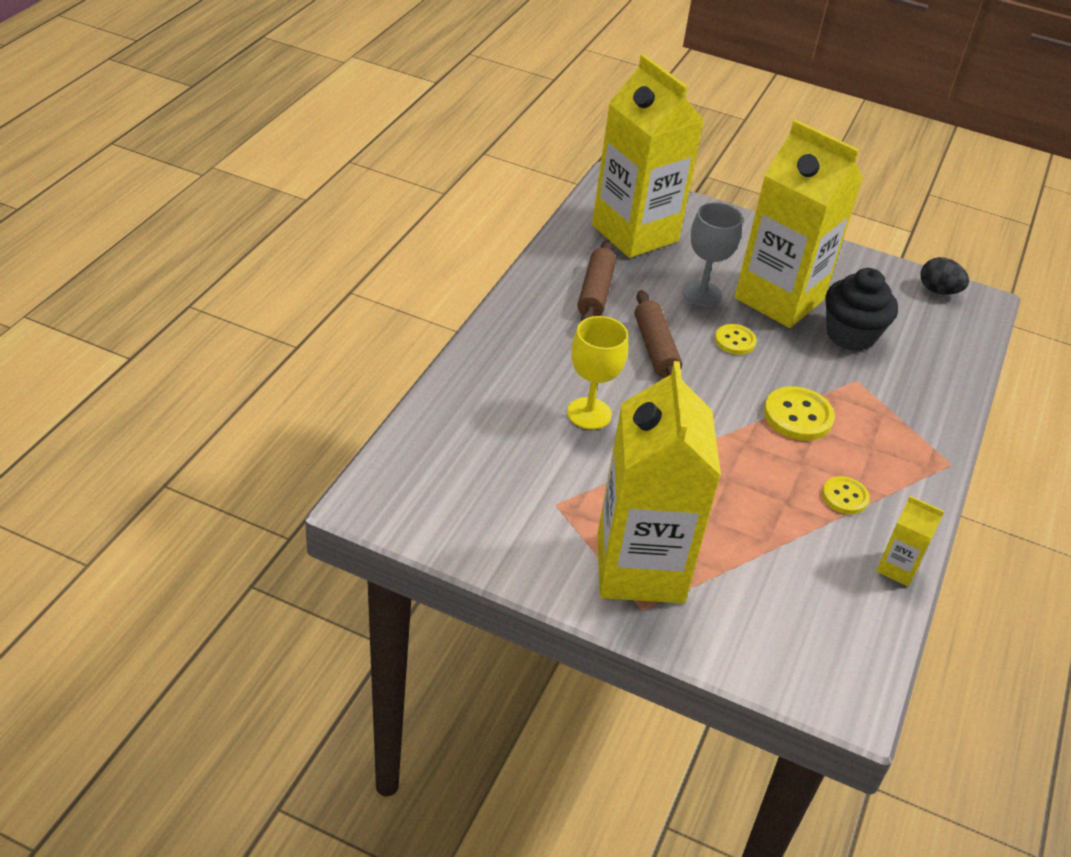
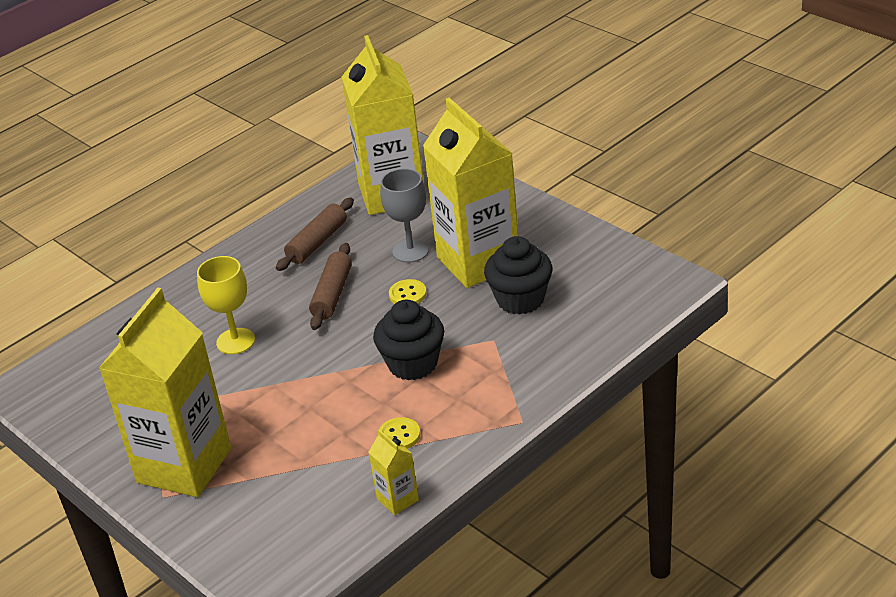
camera: 30 degrees right, 5 degrees down
(798, 416) = (413, 364): yellow button -> black cupcake
(938, 291) = (642, 267): black egg -> none

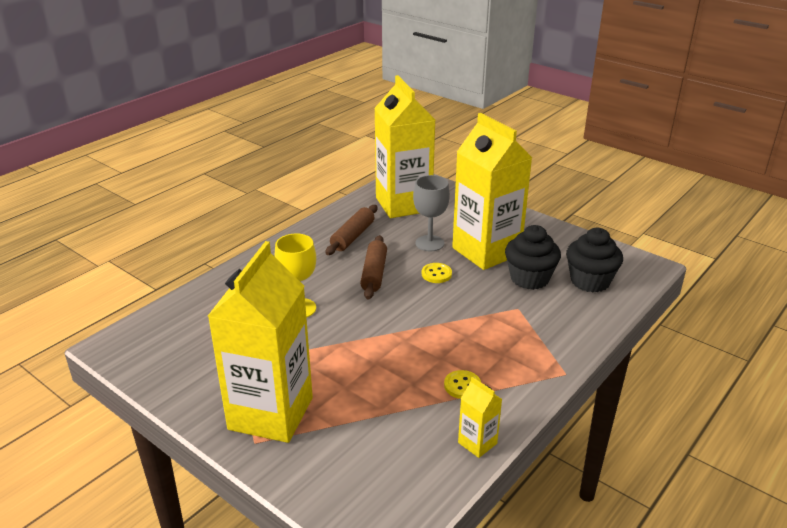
camera: 10 degrees left, 5 degrees down
(413, 364) = (456, 327): black cupcake -> black cupcake (590, 281)

